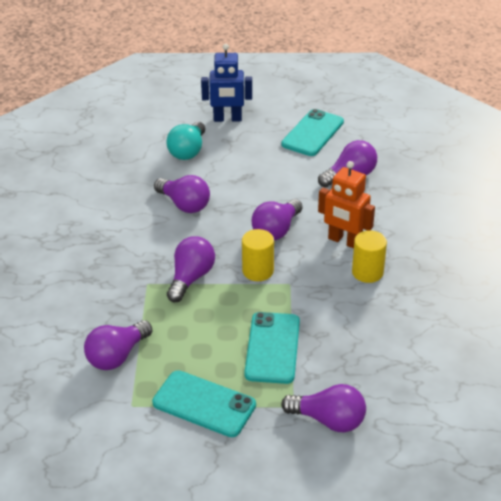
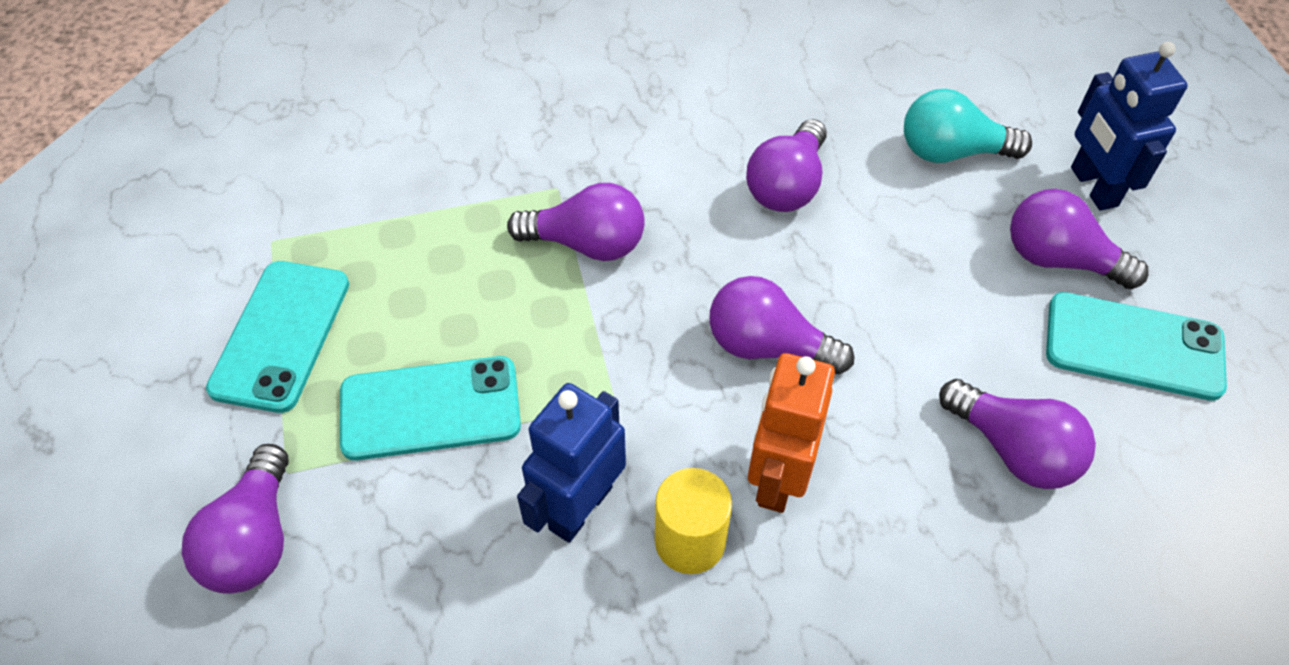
camera: 75 degrees right, 15 degrees up
(117, 356) = (377, 194): purple light bulb -> purple light bulb (1059, 259)
(258, 271) = (635, 340): yellow cylinder -> none
(342, 303) = (580, 507): none -> blue robot

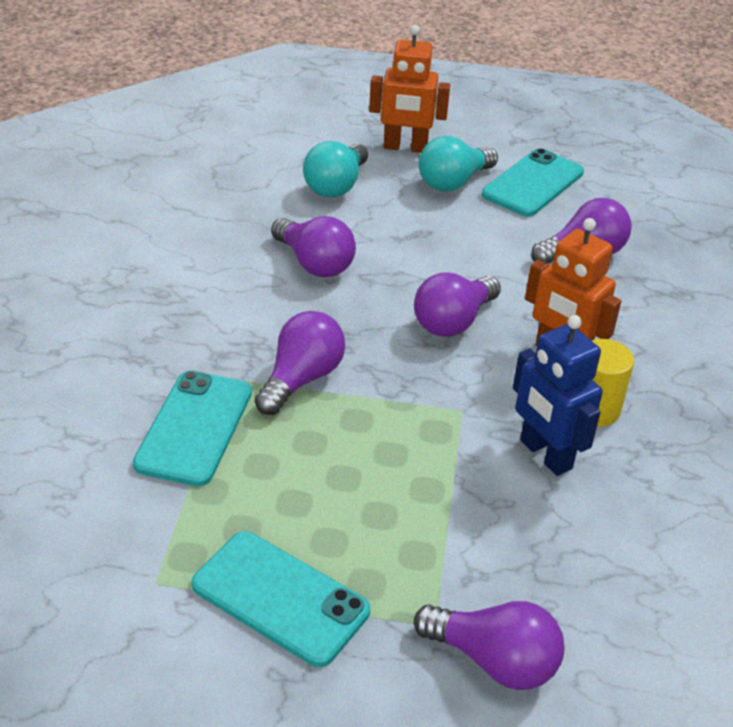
camera: 70 degrees left, 15 degrees down
(430, 408) = (415, 515): turquoise phone -> turquoise phone (194, 428)
(1059, 259) = (453, 182): purple light bulb -> turquoise light bulb
(1093, 187) = (405, 147): blue robot -> orange robot

